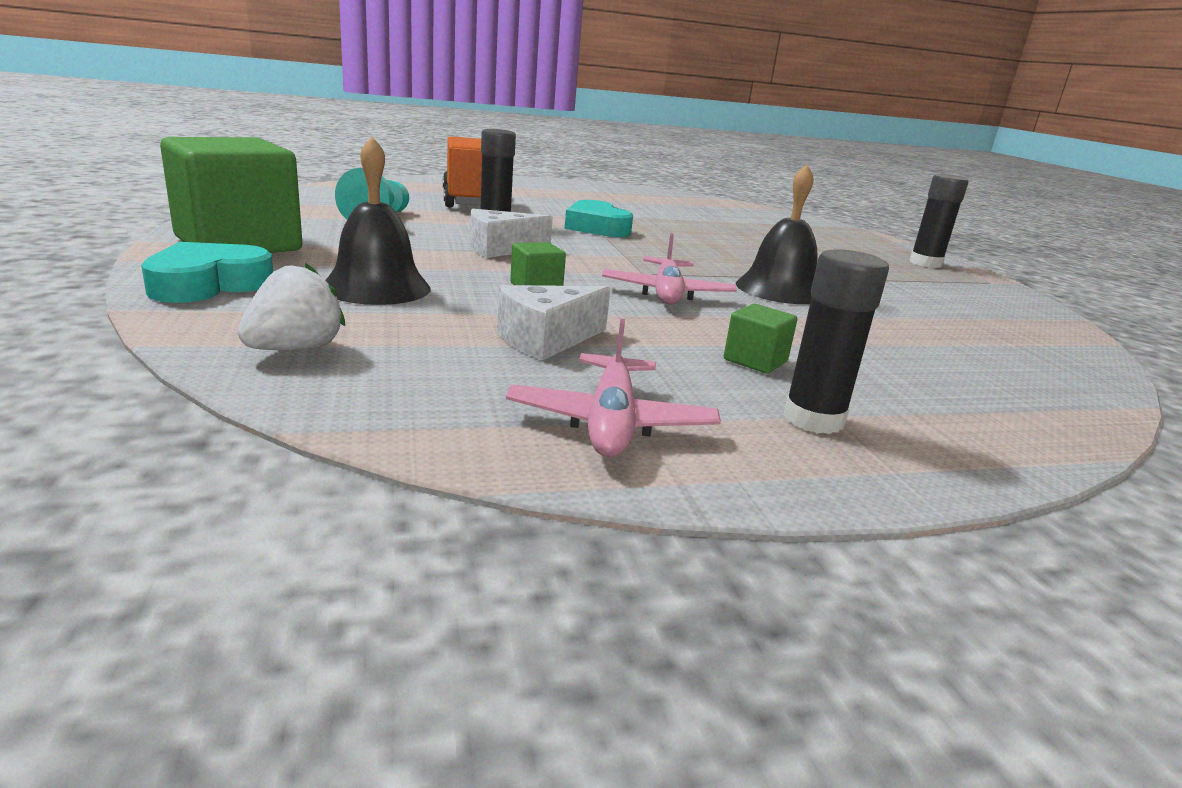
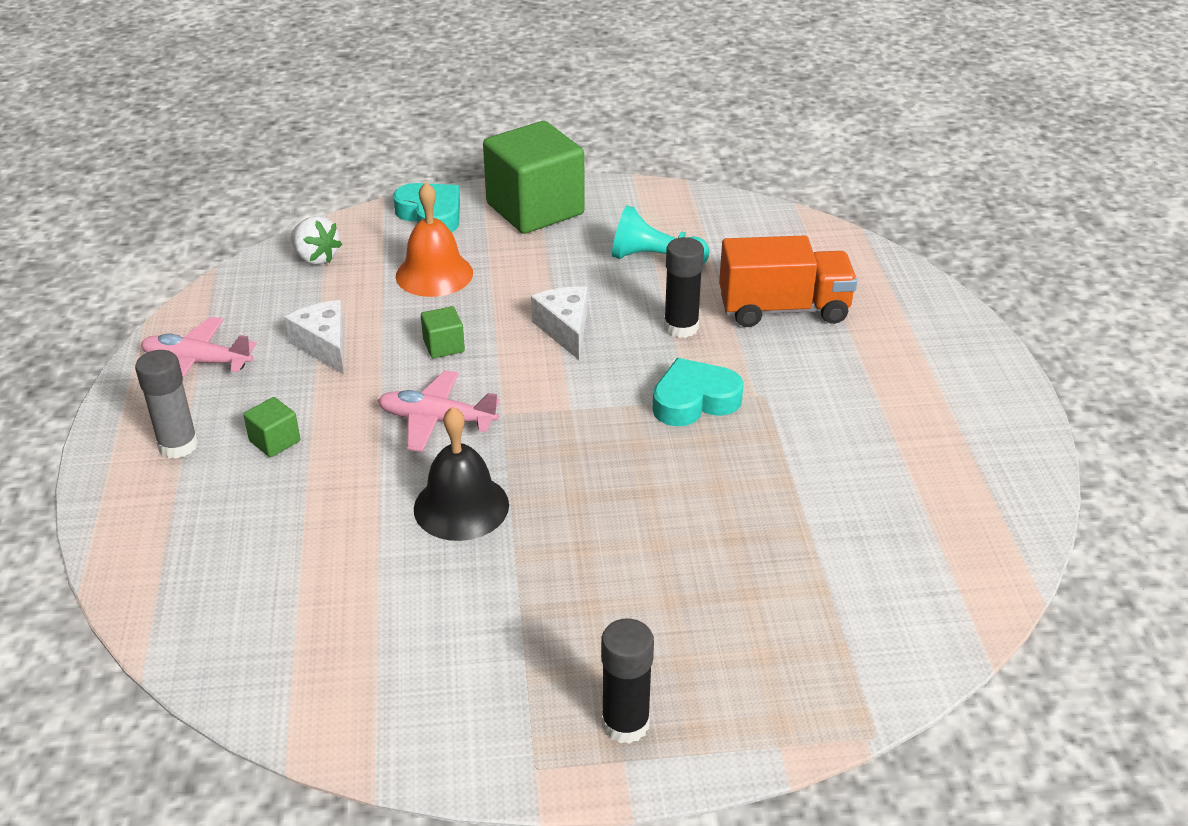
camera: 100 degrees right, 15 degrees up
(376, 287) = (434, 274): black bell -> orange bell
(813, 419) = (178, 445): black glue stick -> grey glue stick

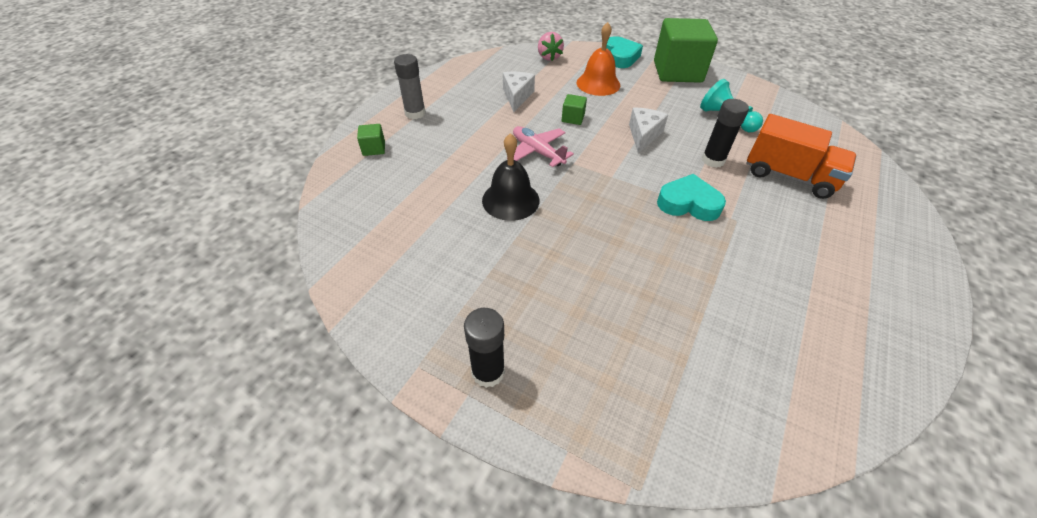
camera: 35 degrees right, 10 degrees up
(197, 362) = (457, 82): pink plane -> none
(275, 441) = (455, 129): green cube -> green cube (374, 149)
(316, 258) = (549, 57): white strawberry -> pink strawberry

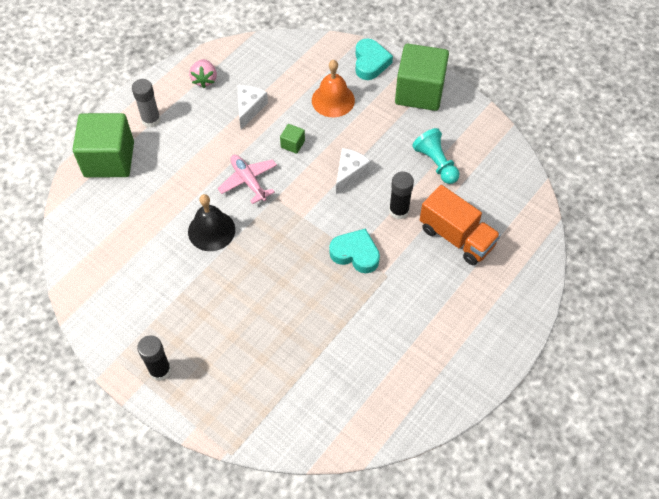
camera: 10 degrees right, 10 degrees up
(374, 149) = (109, 159): green cube -> green cube, size x2.44
(549, 57) = (297, 54): pink strawberry -> pink strawberry (204, 80)

